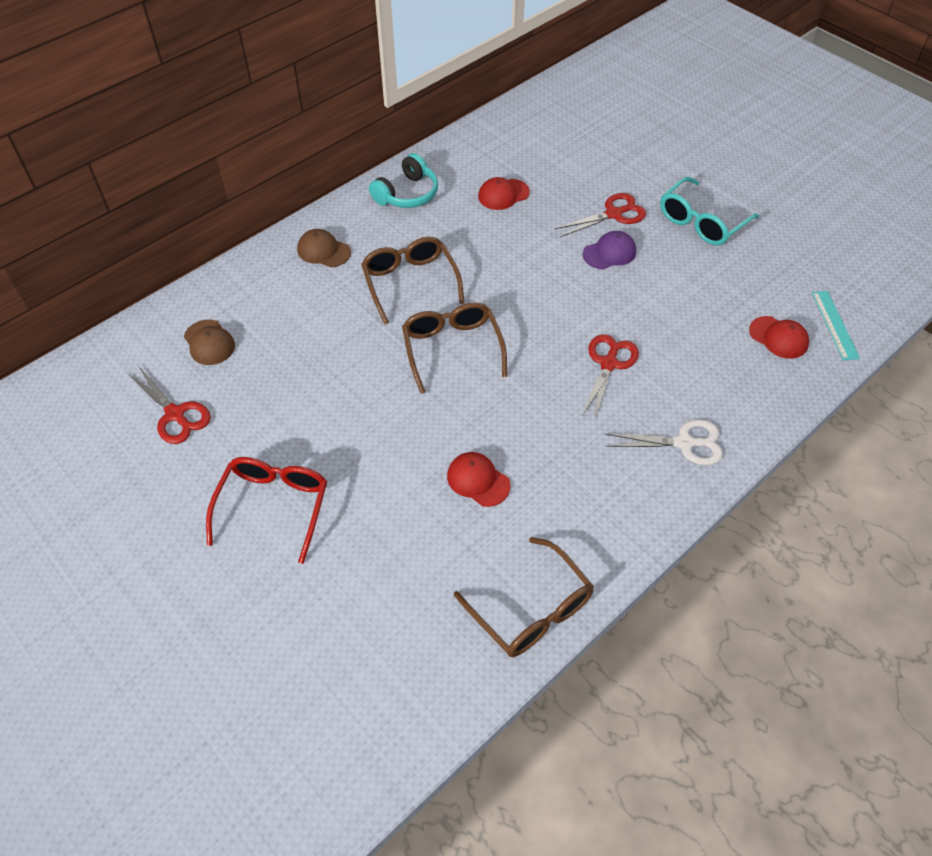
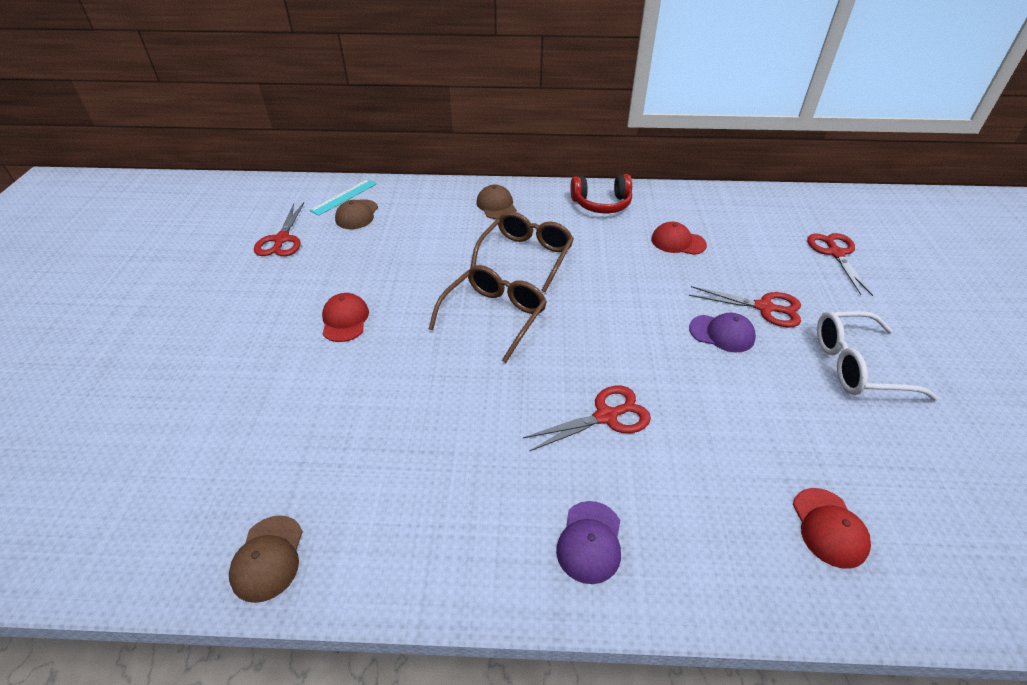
camera: 45 degrees right, 10 degrees down
(274, 506) = (244, 328): red glasses -> none
(407, 194) = (601, 204): turquoise headphones -> red headphones
(478, 480) = (379, 420): red cap -> red cap (345, 320)
(531, 610) = (268, 558): brown glasses -> brown cap
(611, 137) = (835, 253): none -> red scissors
(684, 443) = (590, 542): white scissors -> purple cap
(701, 222) = (856, 365): turquoise glasses -> white glasses
(834, 325) = (927, 569): turquoise ruler -> turquoise ruler (344, 197)

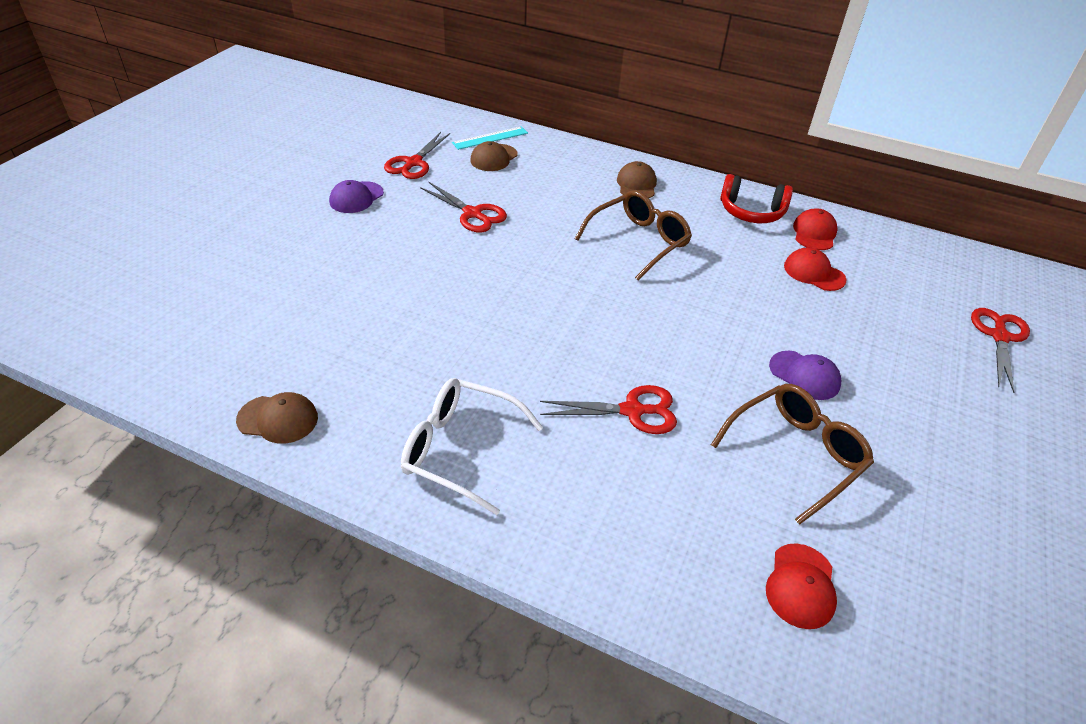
camera: 20 degrees right, 0 degrees up
(268, 558) = (278, 419): brown cap -> brown cap turned 105 degrees counterclockwise
(345, 320) = (434, 250): red cap -> red cap (814, 233)
(494, 316) = (575, 288): brown glasses -> brown glasses (796, 454)
(590, 542) = (553, 508): purple cap -> purple cap (356, 197)
(764, 308) = (871, 366): red scissors -> red scissors (472, 214)
(856, 365) = (941, 454): white glasses -> white glasses (459, 449)

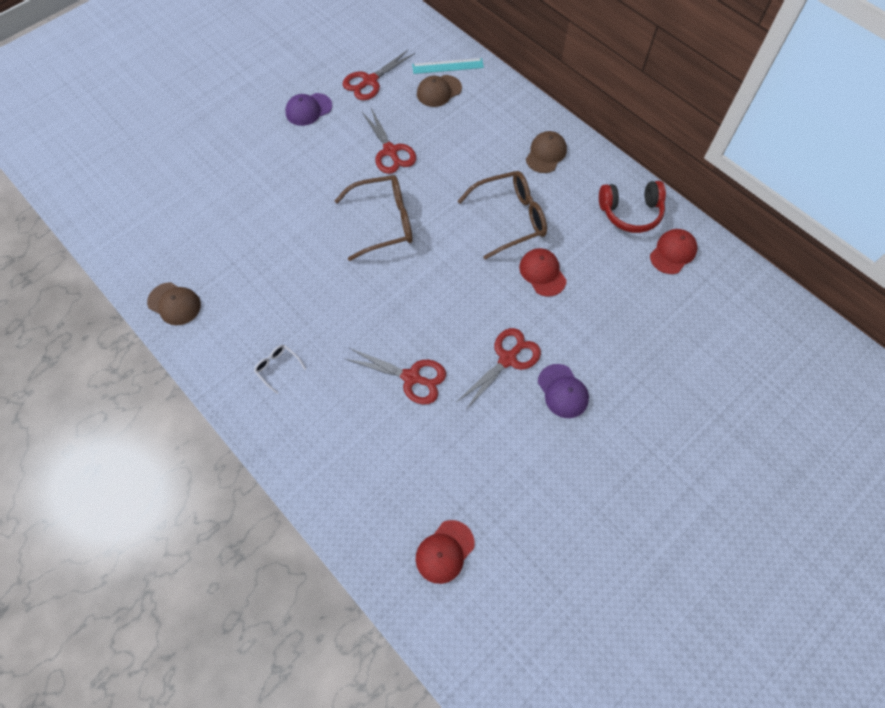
camera: 25 degrees right, 20 degrees up
(459, 449) = (277, 367): white glasses -> white glasses, size x0.46
(751, 212) = (630, 212): red headphones -> red headphones turned 45 degrees counterclockwise
(796, 454) = (509, 454): brown glasses -> brown glasses (384, 222)
(814, 273) = (641, 295): red cap -> red cap (542, 273)
(999, 336) = (761, 410): red scissors -> red scissors (507, 359)

